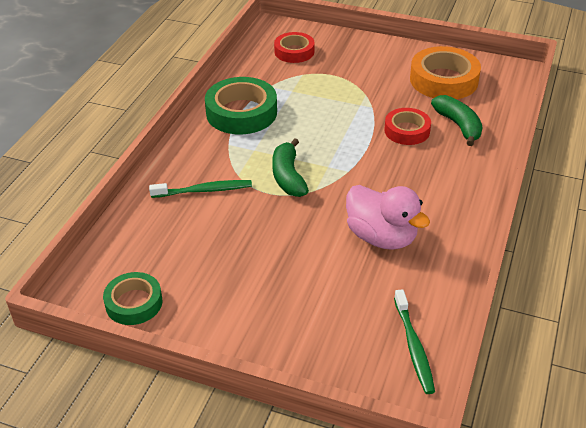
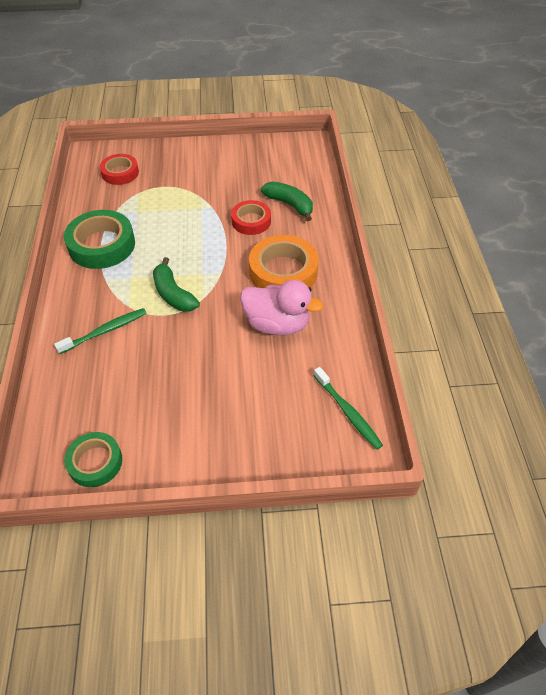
camera: 25 degrees left, 10 degrees up
(444, 80) = (258, 166): orange tape -> orange tape (283, 272)

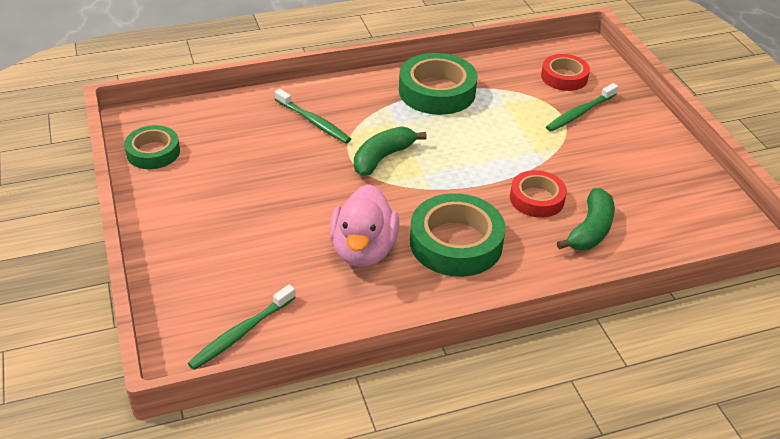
camera: 75 degrees right, 10 degrees down
(167, 177) = (580, 113): none -> green toothbrush
(283, 272) = (456, 243): orange tape -> green tape

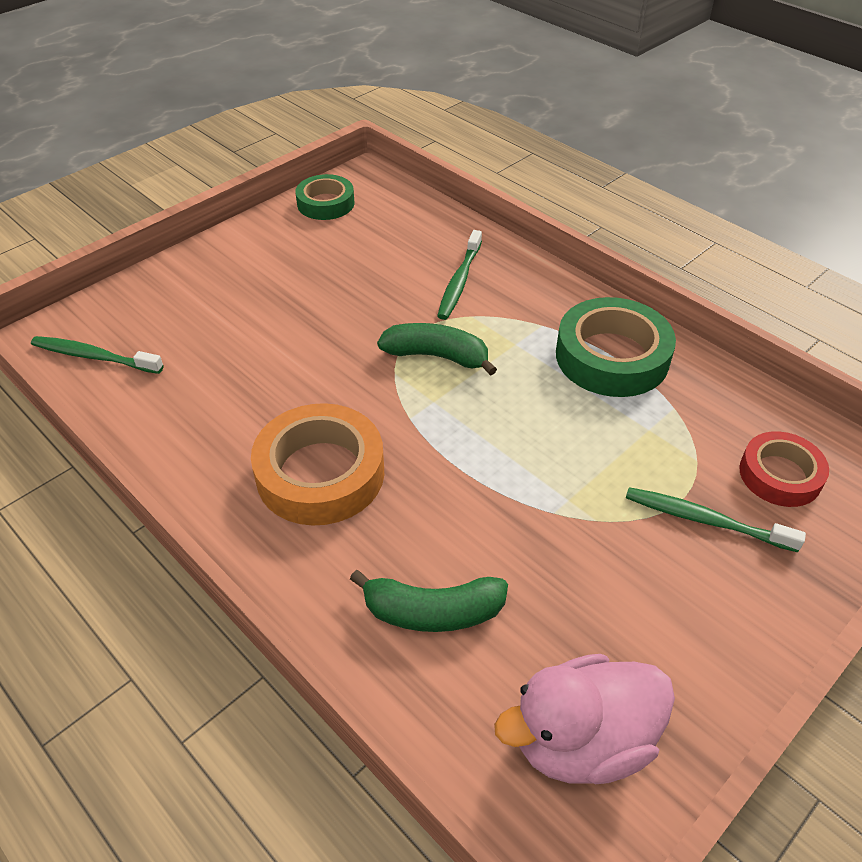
camera: 65 degrees right, 5 degrees up
(363, 250) = (262, 398): pink duck -> pink duck (582, 740)
(456, 243) = (320, 473): green tape -> orange tape
(537, 199) = (461, 528): red tape -> none

